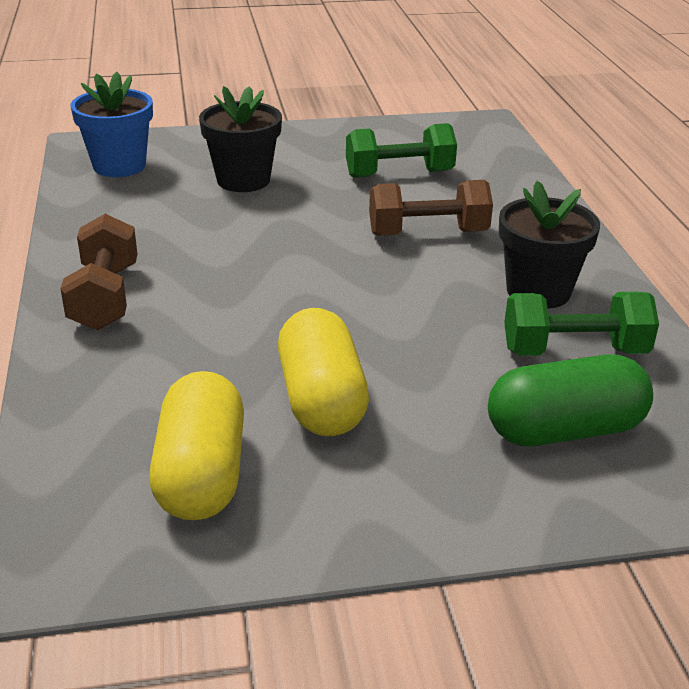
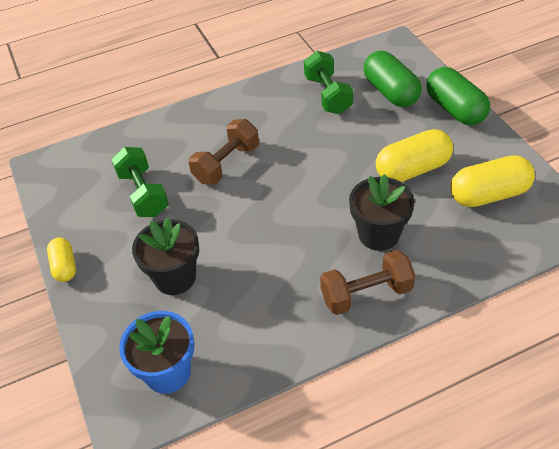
camera: 100 degrees left, 15 degrees up
(308, 128) = (64, 266): none -> yellow capsule
(428, 233) = (226, 164): brown dumbbell -> brown dumbbell turned 60 degrees clockwise
(475, 509) = (455, 109): none -> green capsule
(538, 291) = (277, 112): black flower pot -> black flower pot (378, 234)

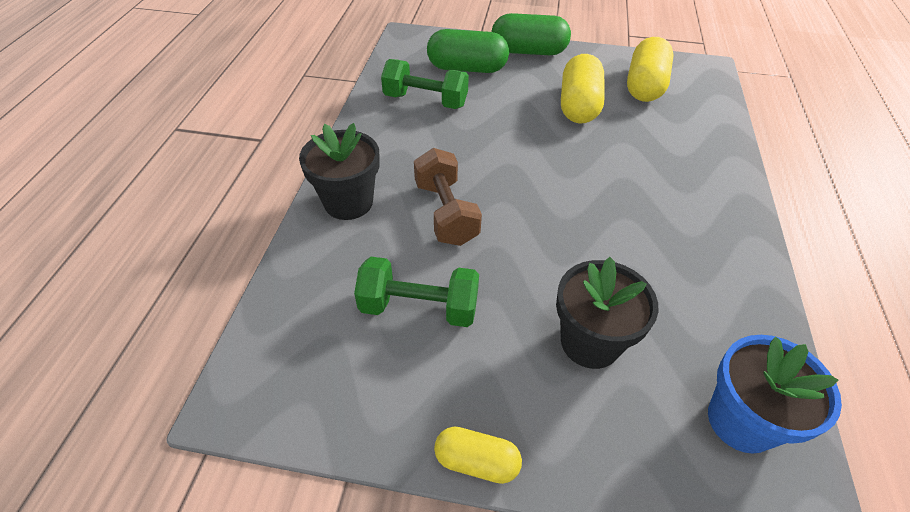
camera: 60 degrees left, 0 degrees up
(366, 294) = (714, 205): brown dumbbell -> none
(378, 234) = (643, 162): black flower pot -> black flower pot (348, 202)

